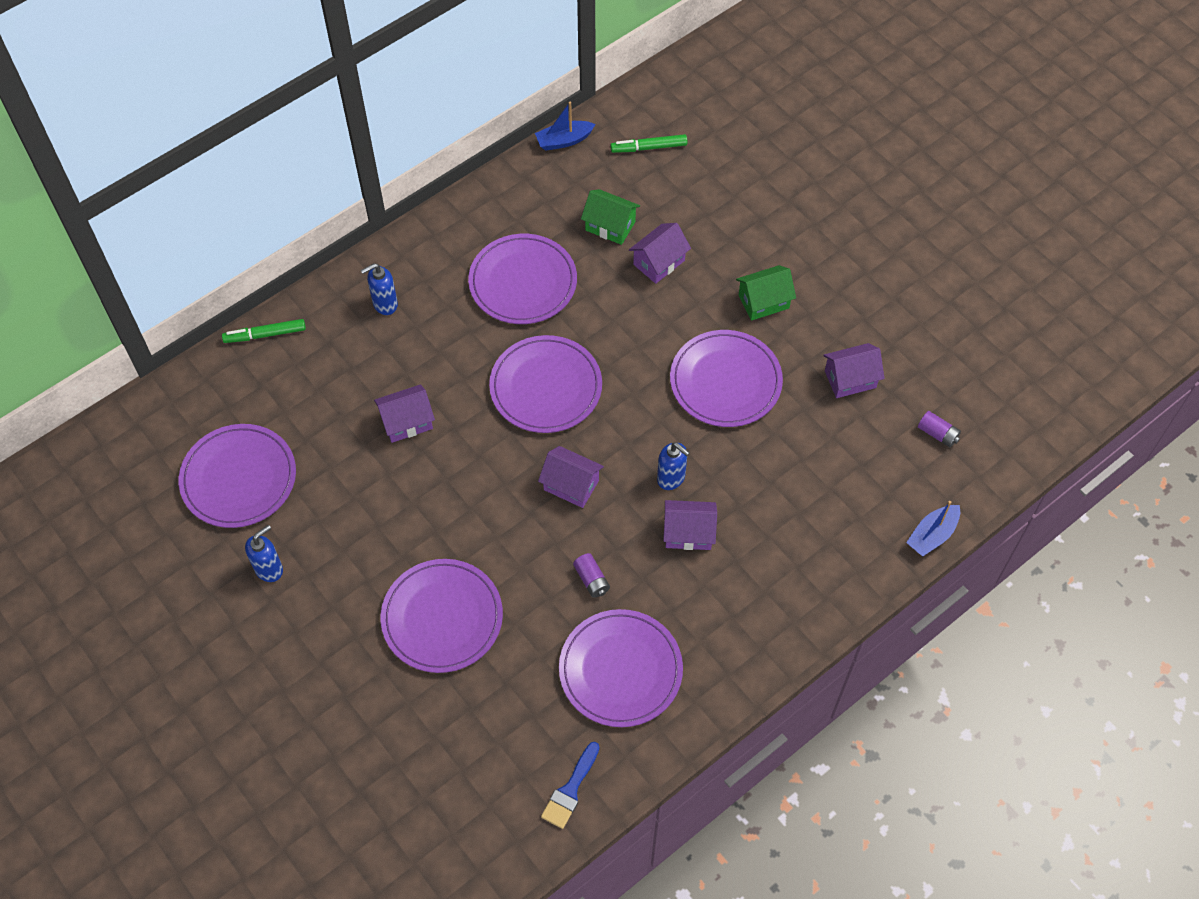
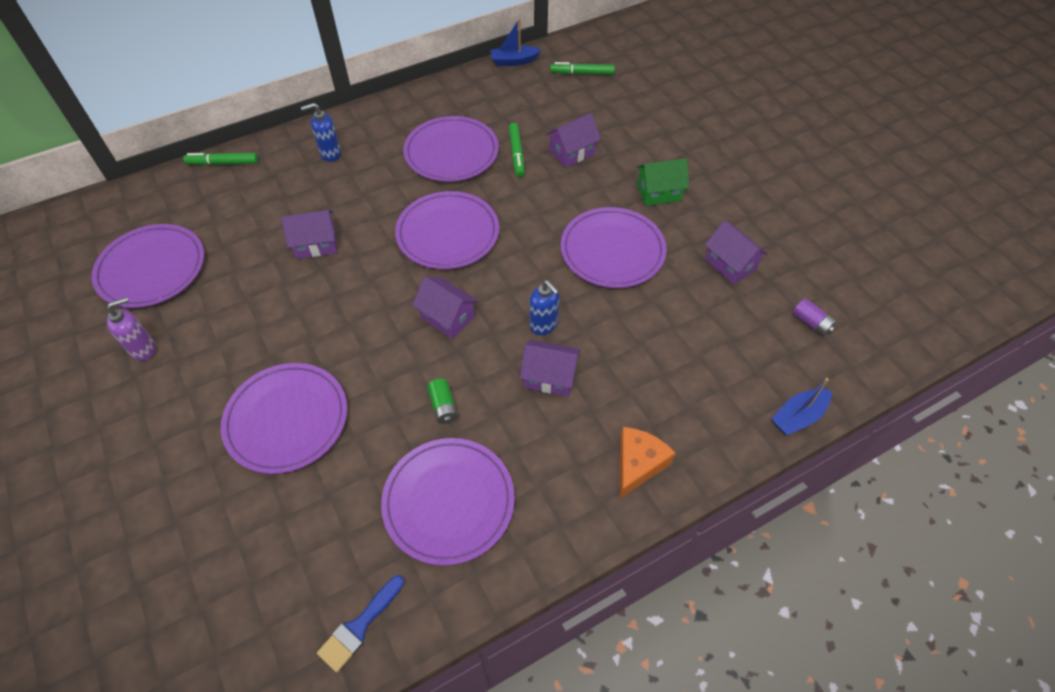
camera: 10 degrees right, 5 degrees down
(269, 569) = (144, 349): blue soap dispenser -> purple soap dispenser
(591, 580) = (443, 406): purple battery -> green battery
(597, 273) = (516, 153): none -> green marker
(610, 226) = (536, 122): green house -> none
(788, 606) = (638, 464): none -> orange cheese
(850, 379) = (730, 264): purple house -> purple house turned 60 degrees clockwise

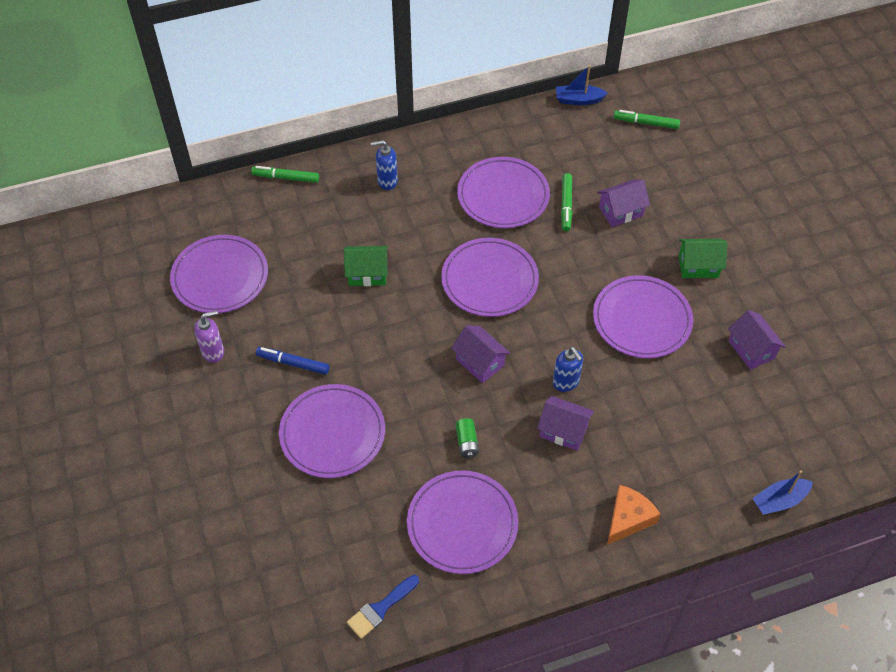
camera: 10 degrees right, 0 degrees up
(237, 348) = (293, 363): none -> blue marker
(316, 244) = (367, 274): purple house -> green house
(811, 323) = (814, 417): purple battery -> none

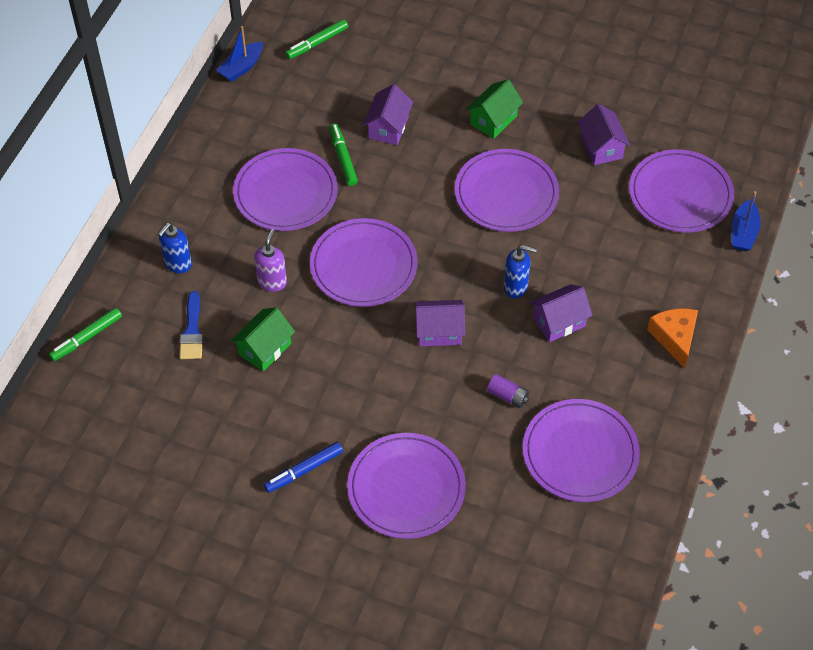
camera: 50 degrees left, 0 degrees up
(213, 352) = (228, 526): purple soap dispenser -> purple soap dispenser (272, 282)
(220, 277) = (147, 466): purple plate -> purple plate (680, 194)
(381, 608) = (606, 565): blue brush -> blue brush (192, 331)
(467, 442) = (507, 396): green battery -> purple battery
(566, 205) = (343, 158): green marker -> green marker turned 150 degrees counterclockwise
(751, 349) = (601, 147): purple house -> purple house turned 60 degrees clockwise

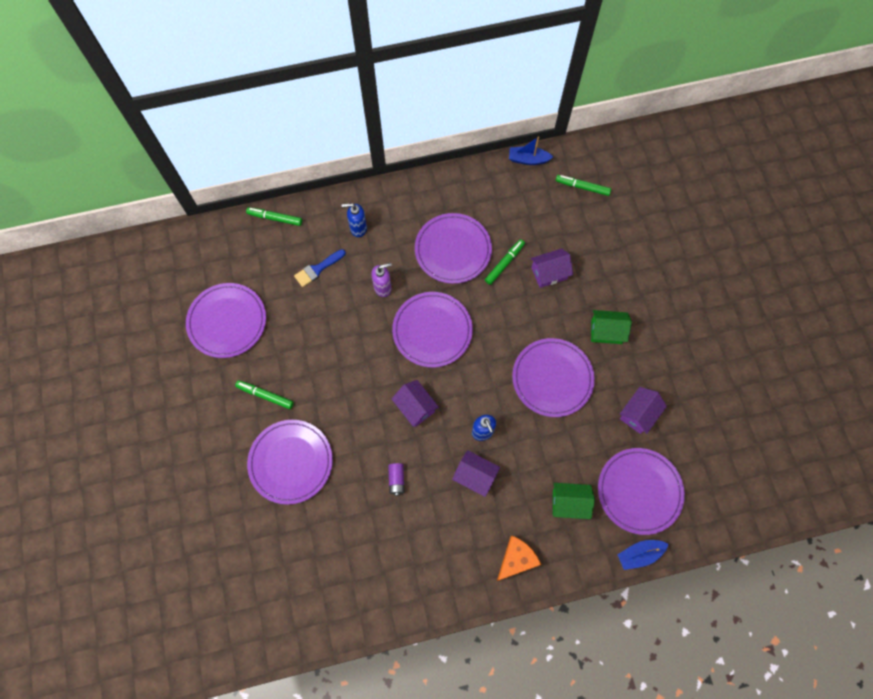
camera: 55 degrees right, 15 degrees up
(264, 349) = (333, 316): green house -> green house (569, 503)
(304, 470) = (265, 395): blue marker -> green marker
(580, 453) = (384, 552): purple plate -> purple plate (227, 321)

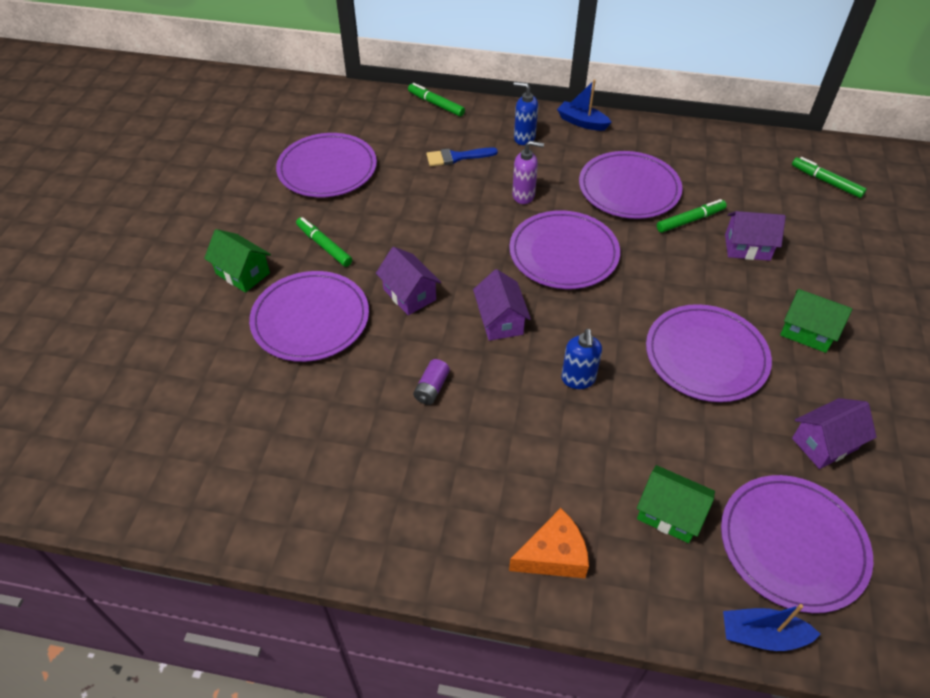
camera: 25 degrees right, 20 degrees down
(222, 445) = (243, 273): none -> green house
(475, 476) = (542, 425): purple house -> purple house (409, 294)
(528, 159) = (763, 139): blue boat -> blue boat (582, 122)

